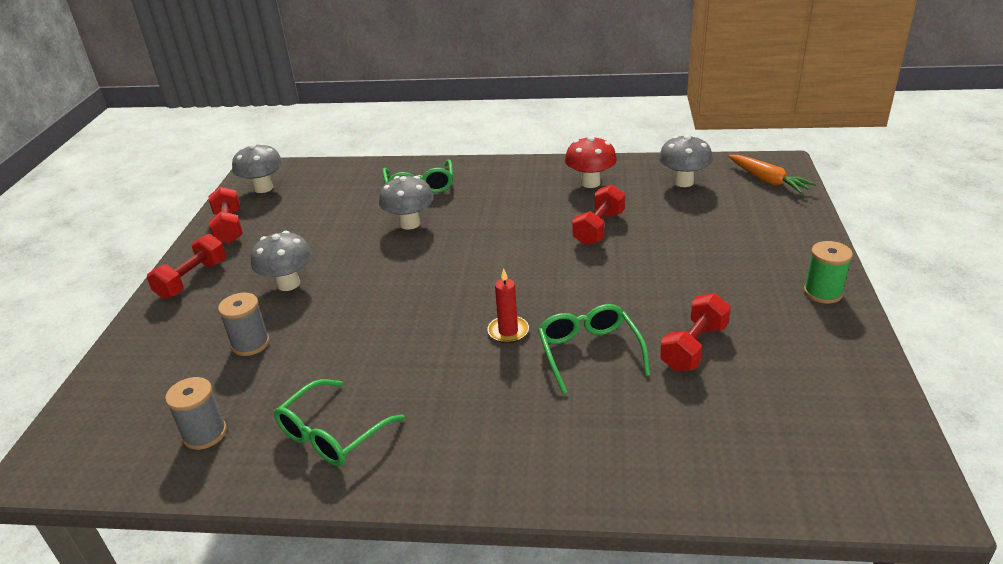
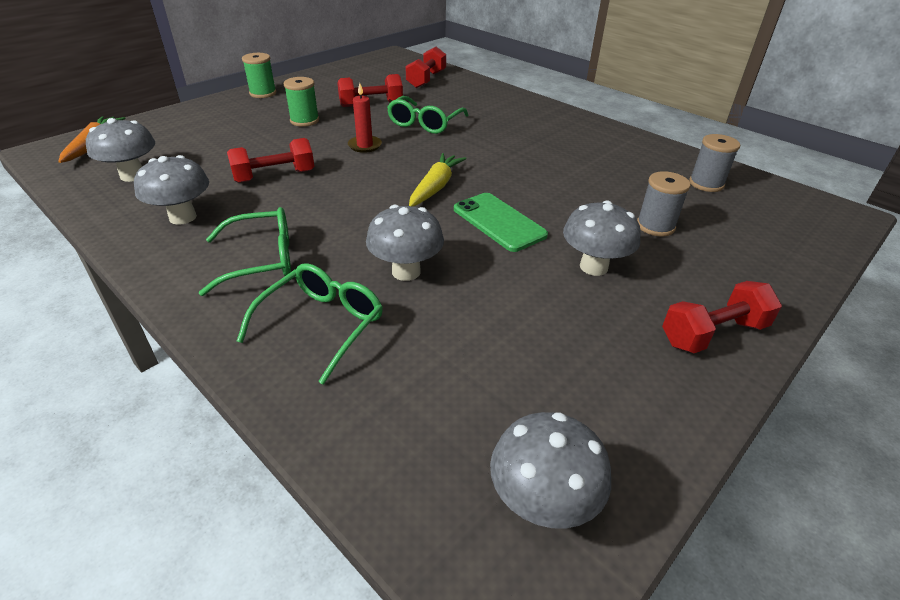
camera: 145 degrees left, 5 degrees up
(229, 228) = (642, 414): red dumbbell -> red dumbbell (426, 80)
(332, 434) = (616, 151): green glasses -> green glasses (262, 260)
(384, 281) = (499, 222): none -> green phone
(468, 284) = (435, 187): none -> yellow carrot
(508, 331) = (452, 150): red candle -> red candle (365, 146)
(590, 183) = (183, 217): red mushroom -> grey mushroom
(699, 285) = (304, 121): none -> green spool

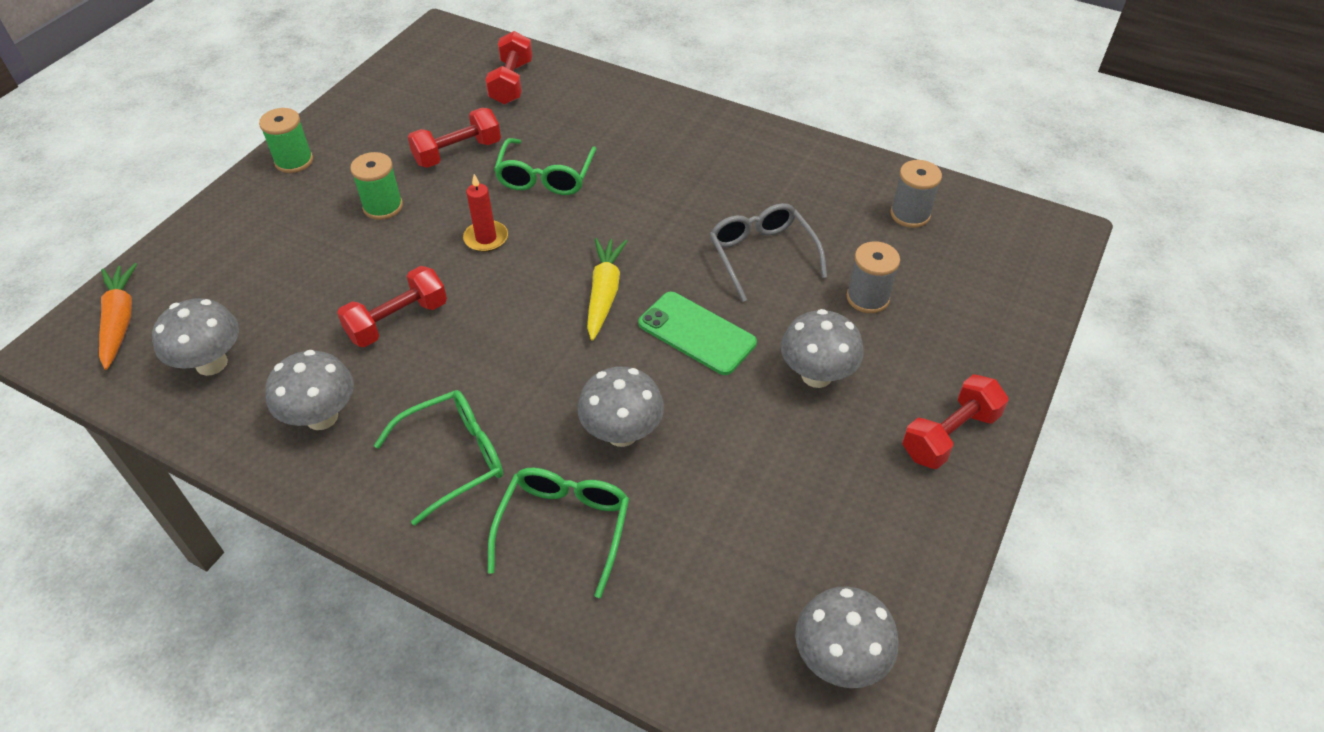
camera: 15 degrees left, 10 degrees up
(571, 187) = (761, 255): none -> grey glasses

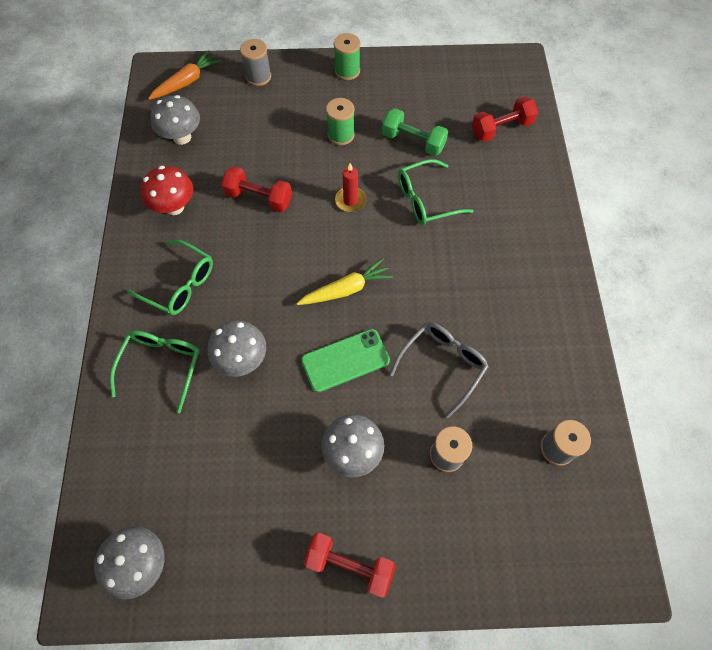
camera: 60 degrees right, 15 degrees up
(203, 244) = (258, 77): none -> grey spool
(322, 417) = (174, 207): grey mushroom -> red mushroom
(458, 153) = (413, 142): red dumbbell -> green dumbbell
(564, 527) = (162, 365): green glasses -> green glasses turned 60 degrees counterclockwise
(696, 333) = (345, 360): green phone -> green phone turned 60 degrees clockwise

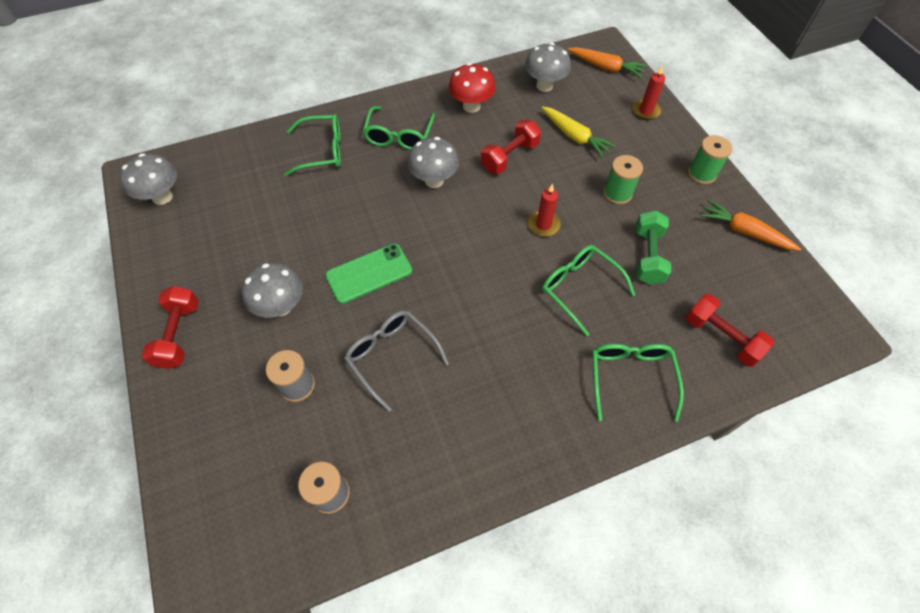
camera: 70 degrees right, 5 degrees down
(242, 359) = (344, 199): grey mushroom -> grey mushroom (434, 180)
(258, 77) = (645, 111): grey spool -> red candle
(259, 198) = (509, 157): red dumbbell -> red dumbbell turned 45 degrees clockwise
(345, 360) = (369, 273): green phone -> green phone turned 75 degrees counterclockwise
(346, 289) = (443, 251): yellow carrot -> yellow carrot (574, 137)
(415, 72) = (744, 232): none -> orange carrot
(442, 365) = (391, 356): grey glasses -> grey glasses turned 150 degrees counterclockwise
(516, 198) = (630, 377): none -> green glasses

